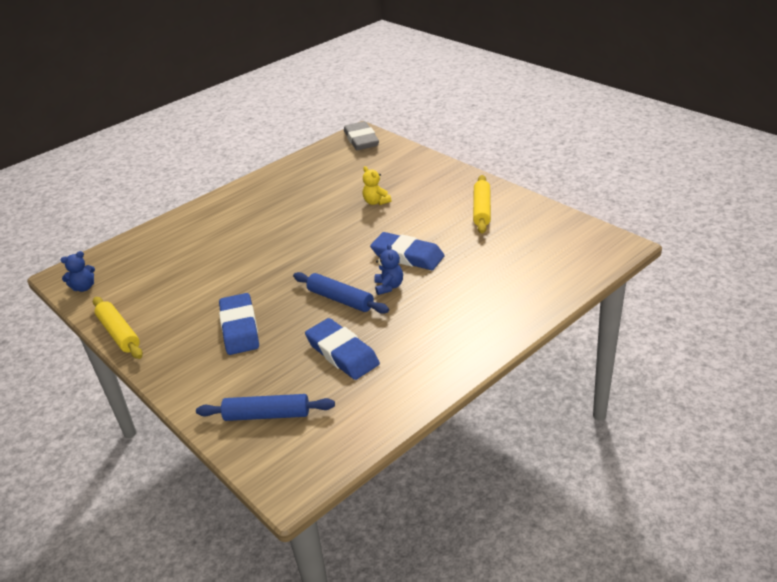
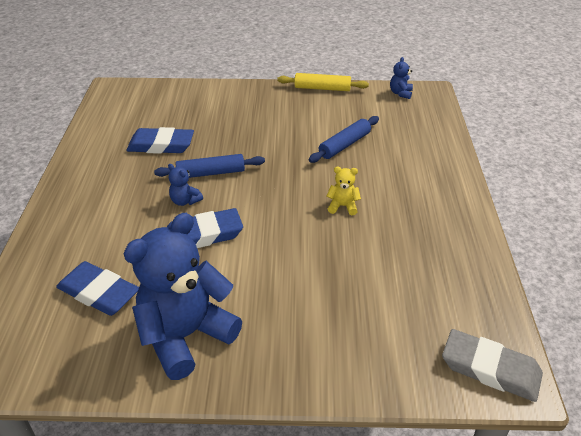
camera: 130 degrees right, 5 degrees up
(240, 328) = (253, 124): blue eraser -> blue eraser (99, 292)
(267, 415) = (165, 101): blue rolling pin -> blue rolling pin (345, 145)
(376, 202) = (315, 276): yellow teddy bear -> yellow teddy bear (342, 206)
(482, 210) = (186, 335): yellow rolling pin -> blue teddy bear

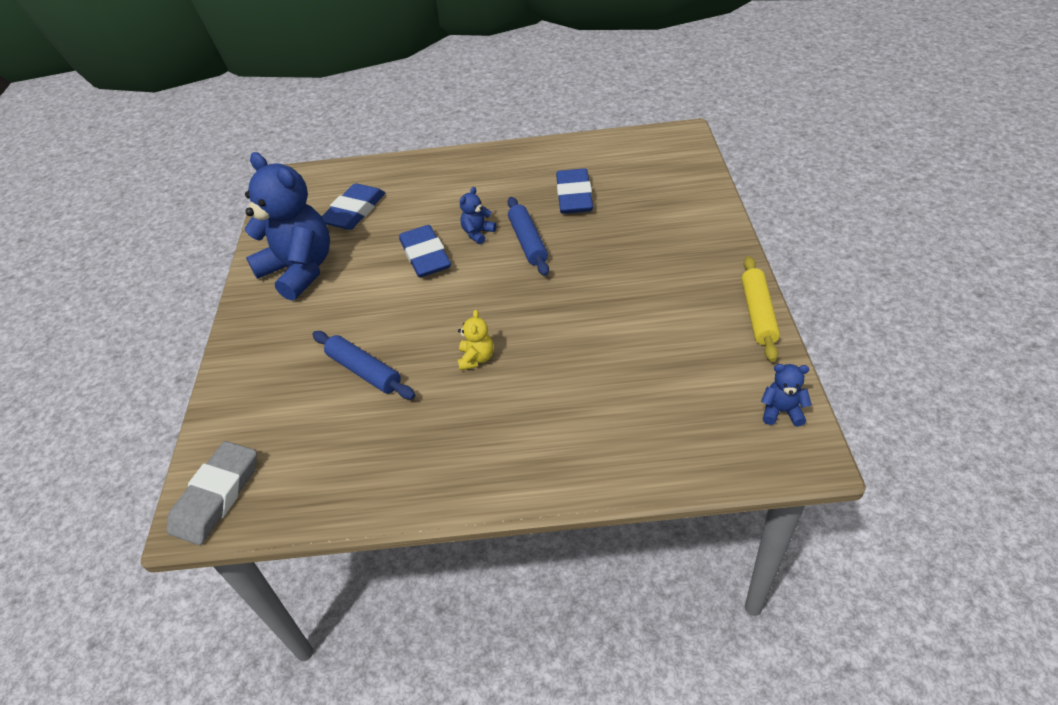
camera: 90 degrees right, 5 degrees up
(345, 145) = (608, 351): blue rolling pin -> blue rolling pin (364, 371)

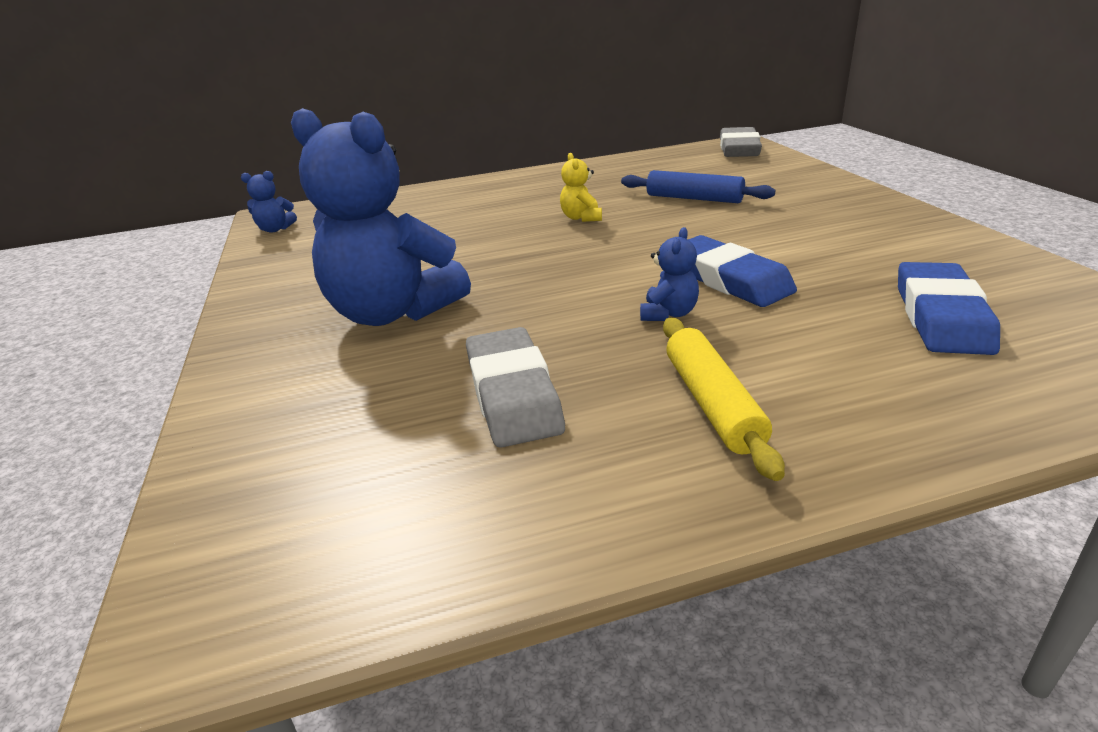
camera: 165 degrees right, 15 degrees down
(300, 270) = (899, 244): blue teddy bear -> blue teddy bear (393, 312)
(528, 242) = (574, 313): blue rolling pin -> none
(574, 196) = (513, 394): blue eraser -> grey eraser
(758, 314) = (249, 283): yellow rolling pin -> yellow rolling pin (712, 403)

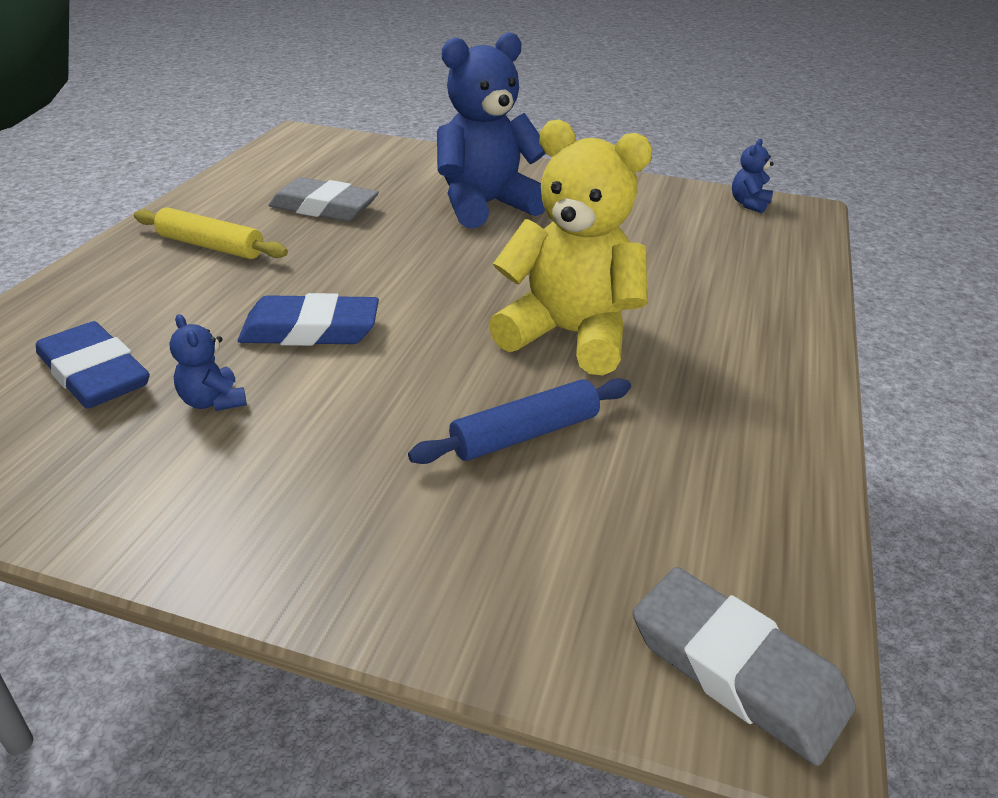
camera: 120 degrees right, 5 degrees up
(581, 218) = (569, 335): yellow teddy bear -> yellow teddy bear, size x2.45
(668, 314) = (313, 281): blue teddy bear -> blue teddy bear (213, 401)

